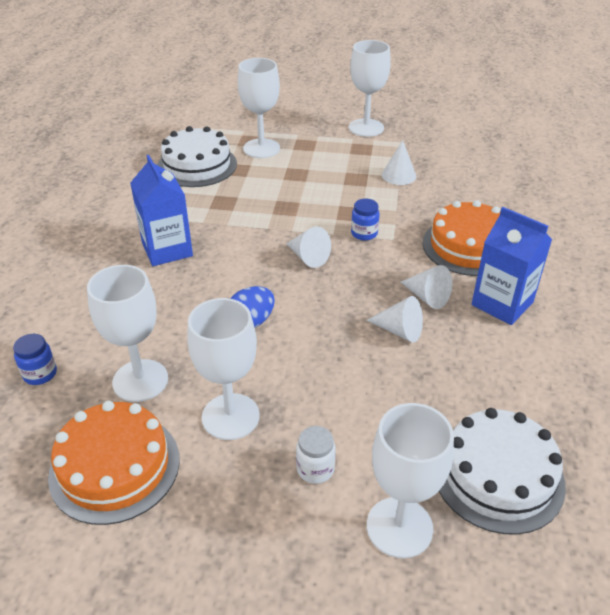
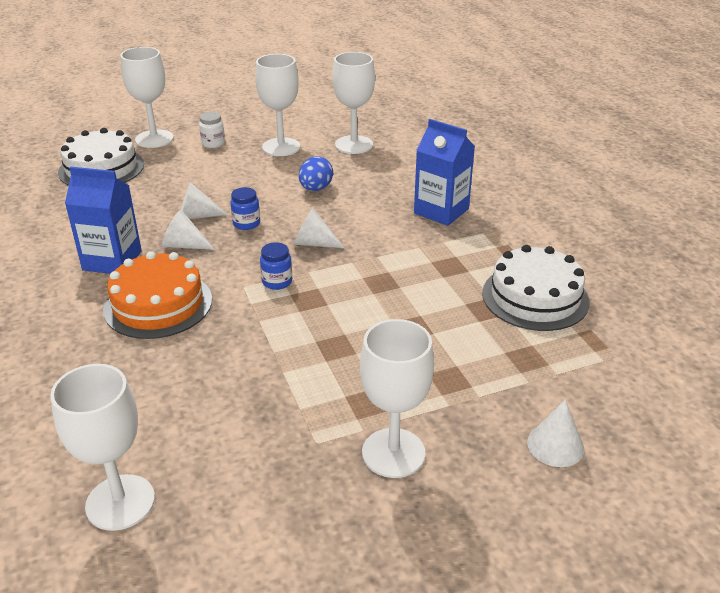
camera: 150 degrees right, 5 degrees down
(40, 374) = (417, 131): blue jar -> blue jar (246, 223)
(115, 467) = (323, 117): orange cake -> none
(261, 148) = (495, 350): white goblet -> white goblet (120, 502)
(399, 175) = (284, 372): white cone -> white cone (555, 445)

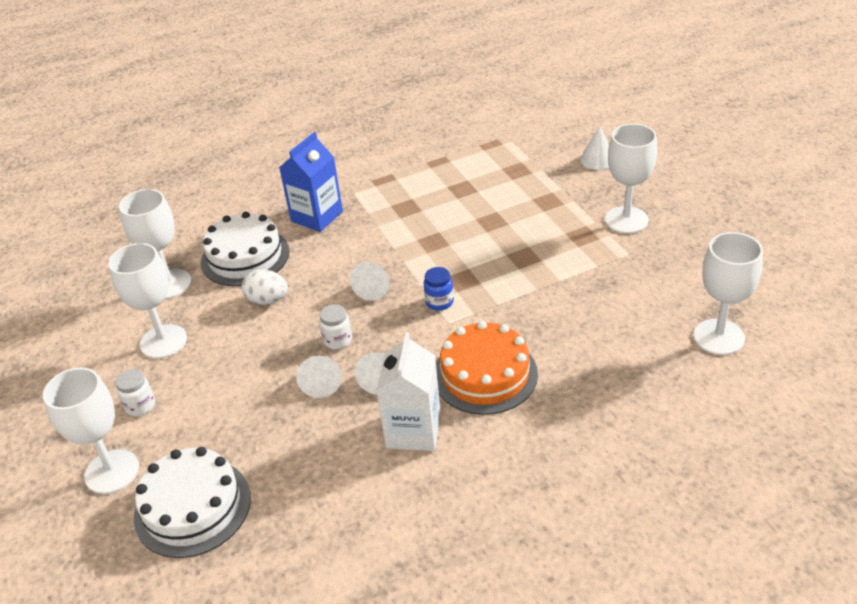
camera: 90 degrees left, 5 degrees up
(112, 260) = (413, 431): blue carton -> white carton
(246, 223) = (337, 340): blue jar -> white jar
(316, 189) = (267, 300): blue egg -> white egg
(535, 297) = (444, 167): white cake -> white cake (245, 256)

